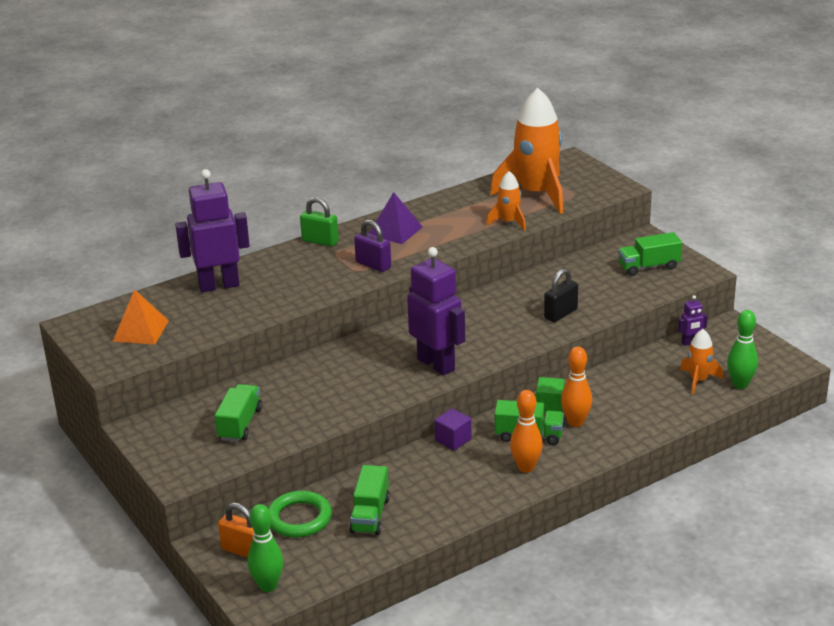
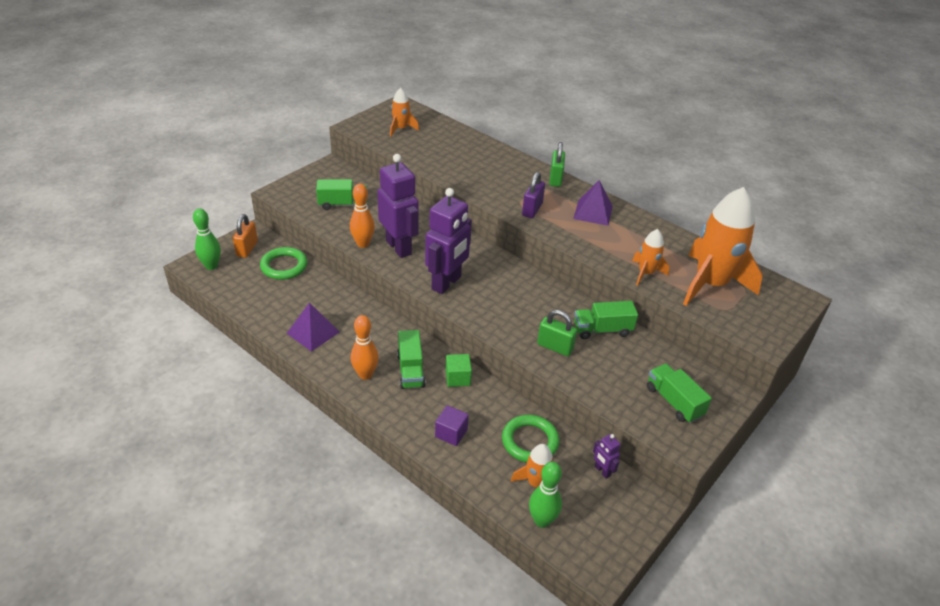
camera: 70 degrees right, 10 degrees up
(141, 330) = (401, 129): orange pyramid -> orange rocket
(219, 285) = (470, 147): purple robot -> purple robot (399, 247)
(370, 515) = (292, 298): green truck -> green truck (602, 330)
(441, 501) = (313, 332): none -> purple pyramid
(453, 440) = (393, 326): purple cube -> purple cube (451, 433)
(560, 314) = (555, 347): black padlock -> green padlock
(575, 422) = (438, 398): orange bowling pin -> orange bowling pin (363, 244)
(647, 375) = (530, 441): none -> green ring

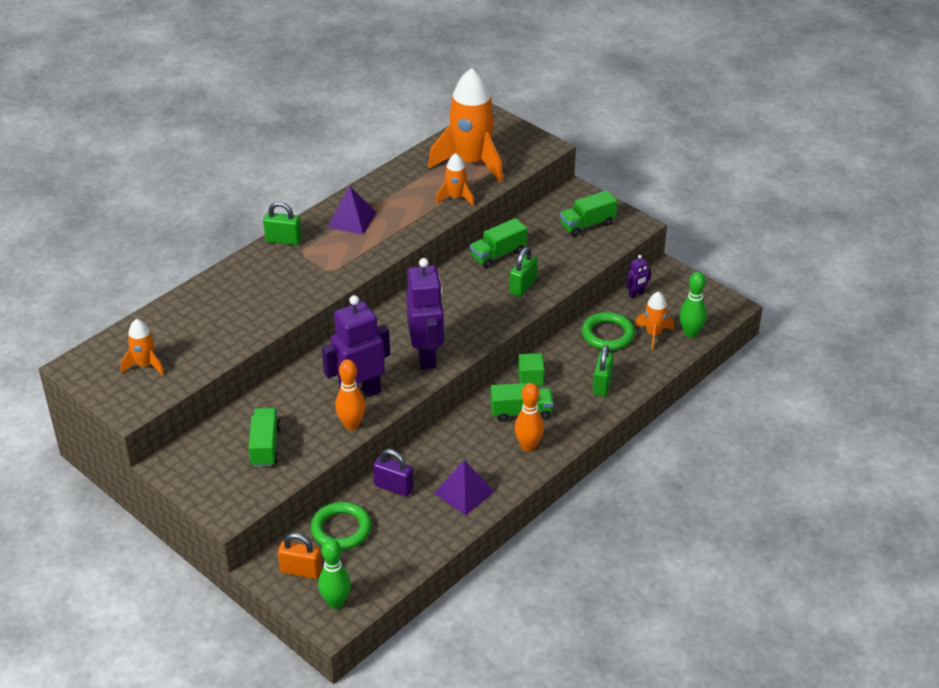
camera: 85 degrees left, 0 degrees up
(447, 283) = (426, 356): purple robot -> purple robot turned 45 degrees clockwise
(451, 433) = (602, 384): purple cube -> green padlock
(532, 209) = (344, 262): purple padlock -> purple padlock (394, 487)
(602, 330) = (498, 254): green truck -> green truck turned 60 degrees clockwise

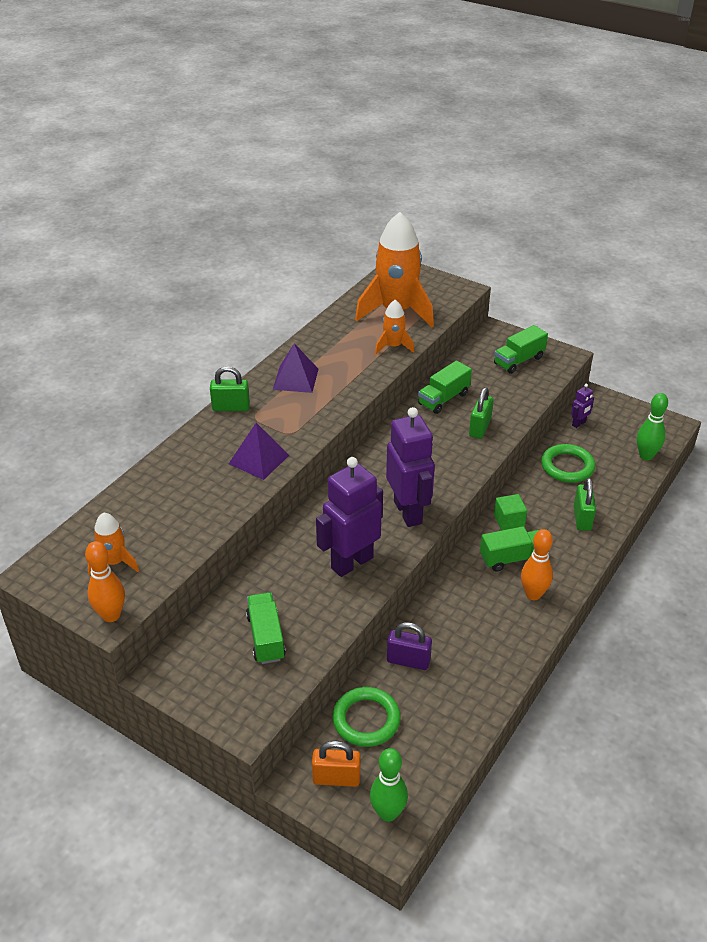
camera: 10 degrees left, 0 degrees up
(351, 425) = (353, 599): orange bowling pin -> orange bowling pin (111, 615)
(464, 492) = (485, 656): purple pyramid -> purple pyramid (259, 459)
(653, 334) = (611, 461): orange rocket -> none

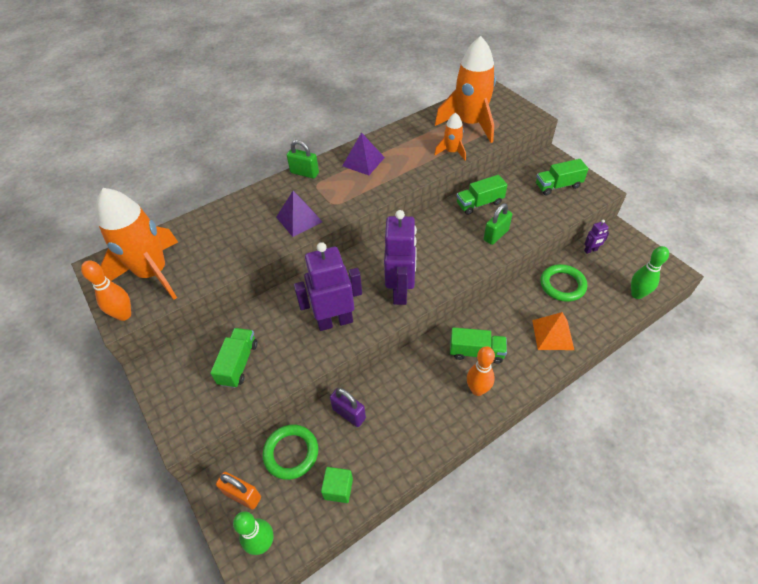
camera: 25 degrees right, 10 degrees up
(114, 562) = (153, 273): orange rocket -> orange rocket, size x2.07
(509, 521) = (490, 318): green cube -> green cube (338, 489)
(582, 518) = (552, 334): green padlock -> orange pyramid

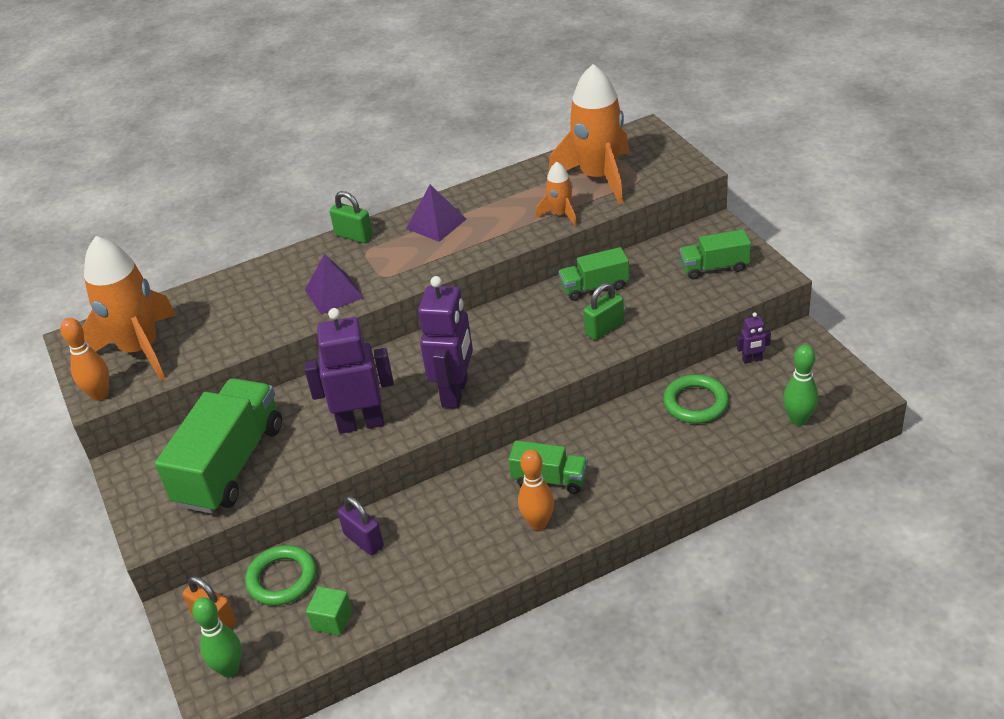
camera: 10 degrees right, 10 degrees down
(238, 363) = (231, 465): green truck -> green truck, size x1.91
(552, 334) = (661, 463): orange pyramid -> none

